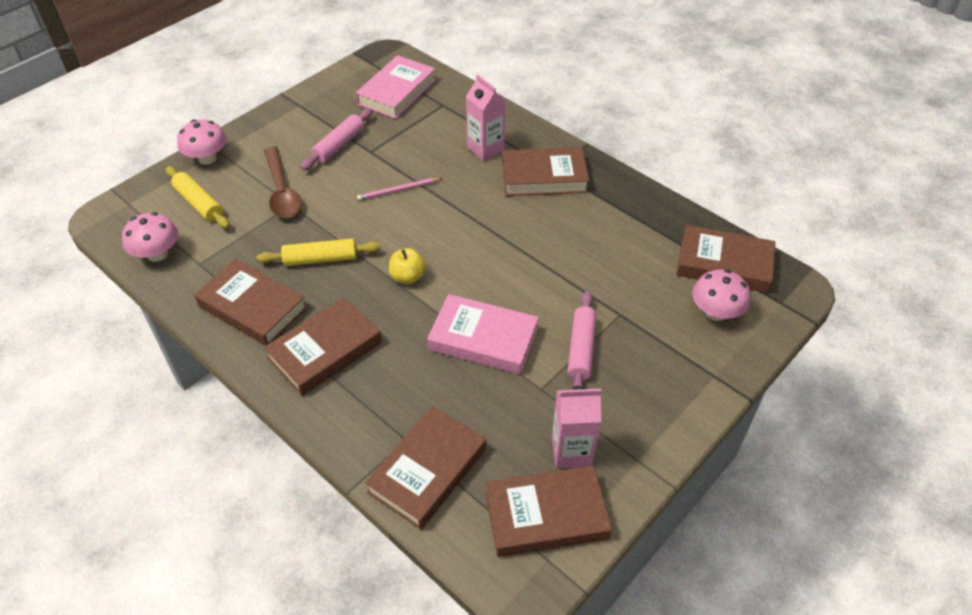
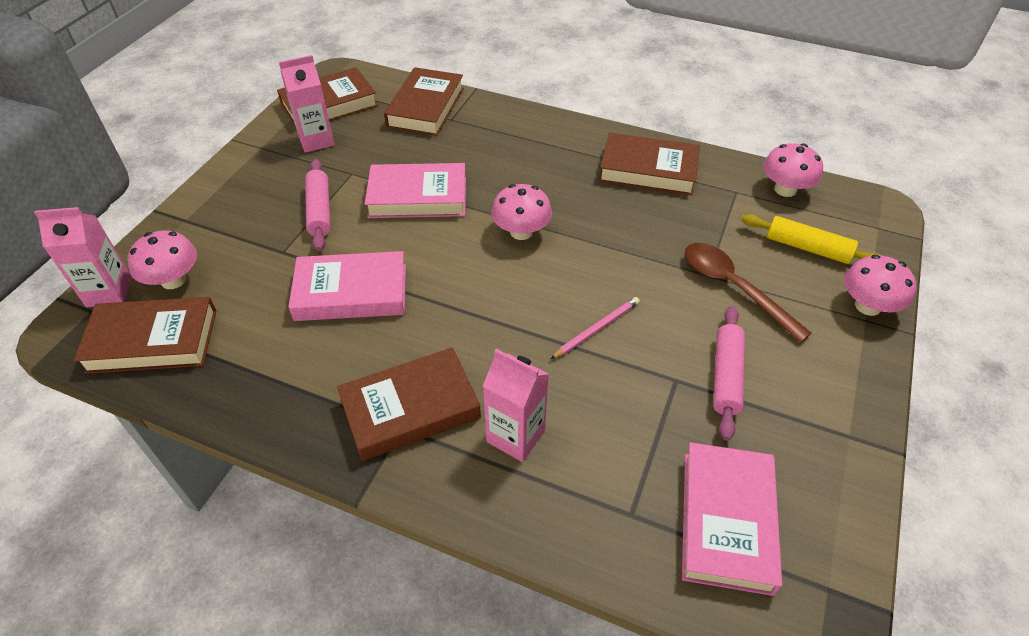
camera: 160 degrees right, 0 degrees up
(320, 259) = (623, 226): yellow rolling pin -> none
(325, 350) = (556, 155): brown book -> none
(408, 277) = (521, 232): yellow apple -> pink mushroom
(566, 262) = (351, 292): none -> pink book
(770, 315) = (109, 292): none -> pink carton

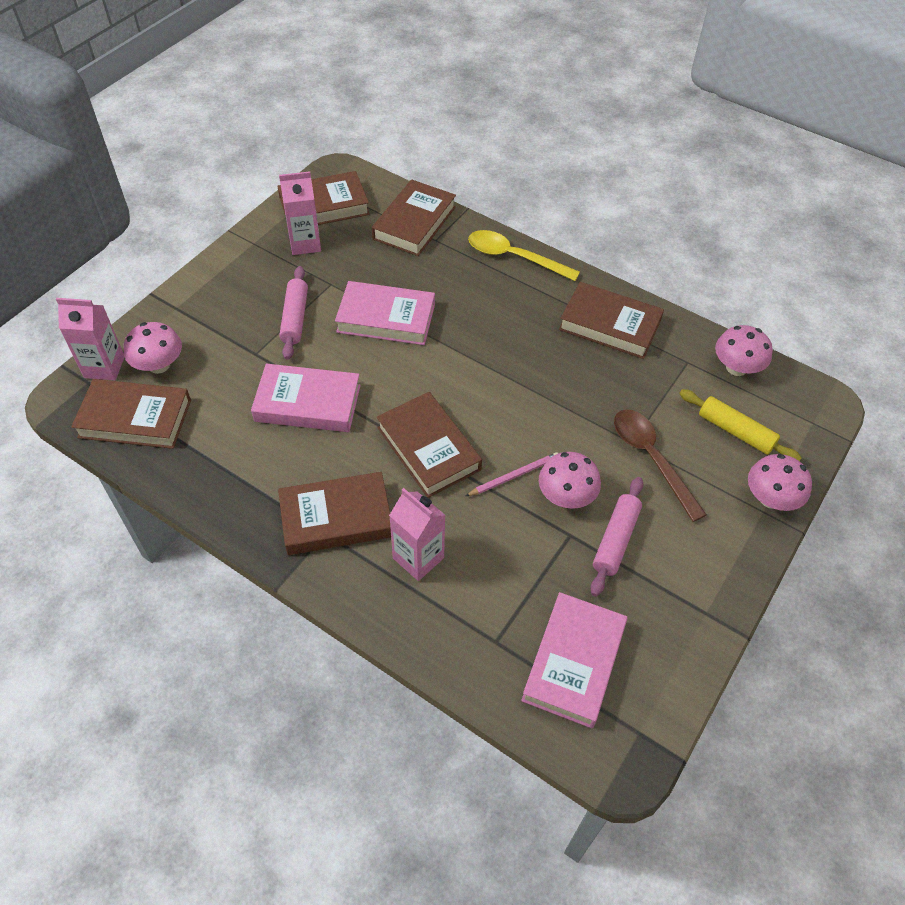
camera: 10 degrees right, 5 degrees up
(496, 317) = (428, 448): none -> brown book
(521, 232) = (472, 369): pink mushroom -> pink mushroom (566, 496)
(534, 124) = (514, 257): none -> yellow spoon

